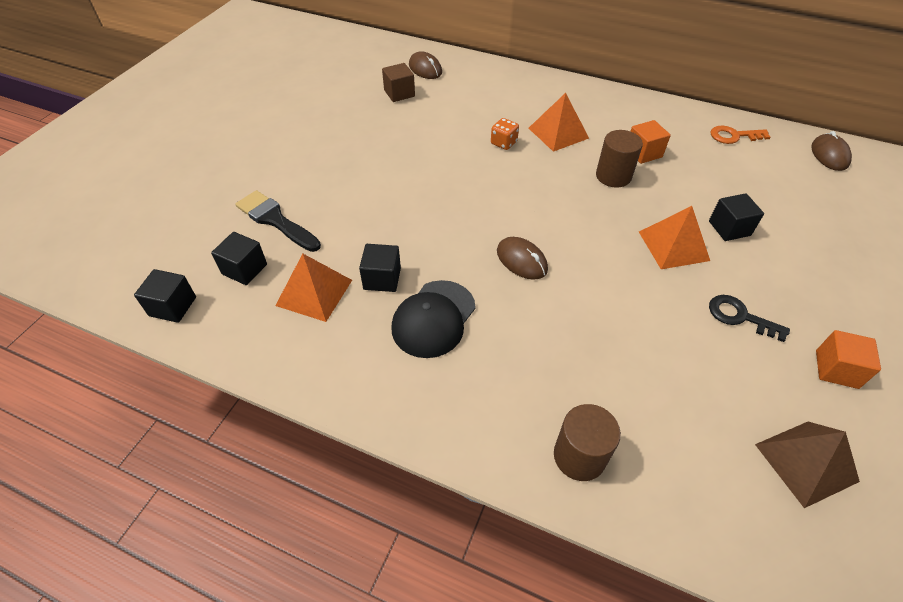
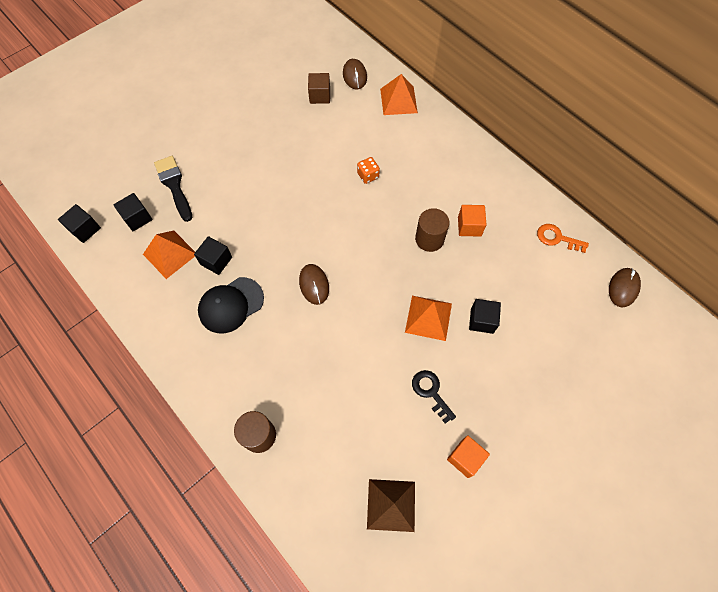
camera: 25 degrees right, 15 degrees up
(558, 133) = (416, 181): orange pyramid -> orange pyramid (398, 100)

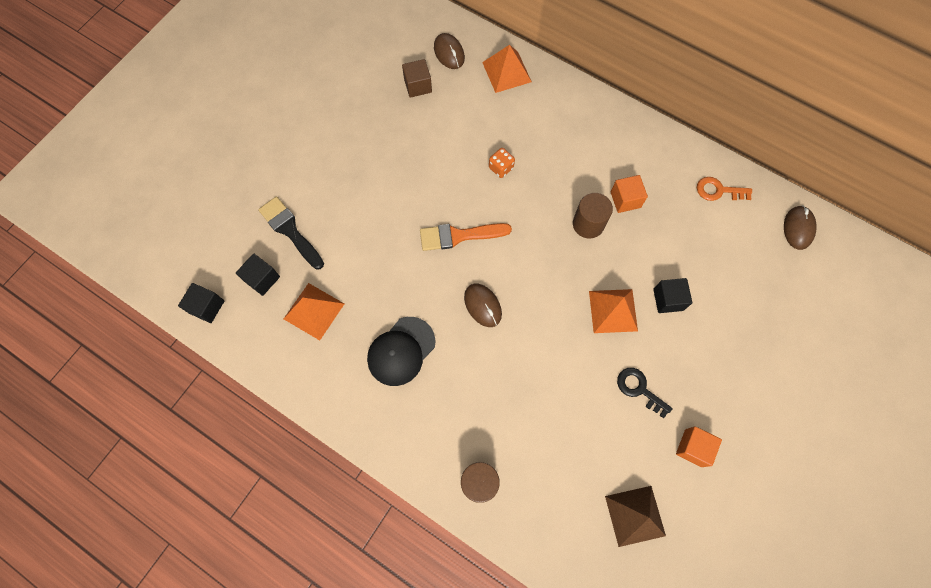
camera: 15 degrees left, 5 degrees up
(216, 261) = (368, 306): black cube -> none
(313, 222) = (459, 236): none -> orange brush

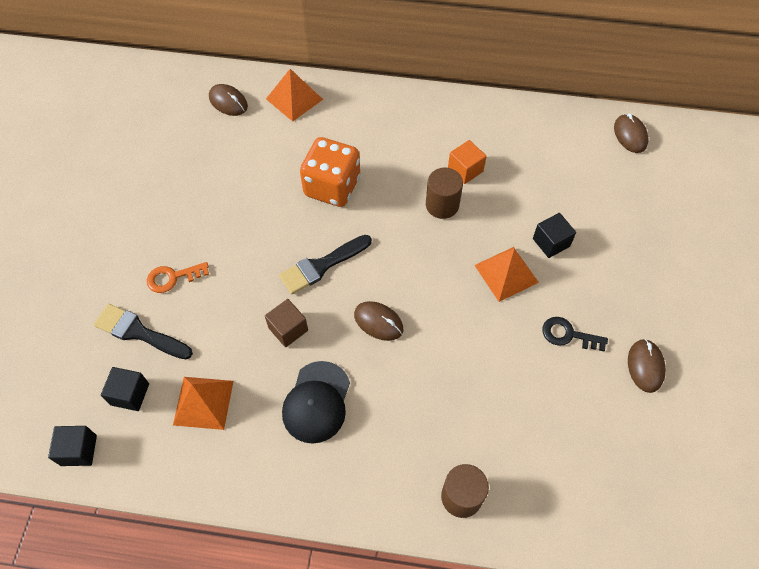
camera: 25 degrees left, 10 degrees down
(418, 86) = (211, 143): brown cube -> brown cube (288, 329)
(459, 236) = (321, 266): orange brush -> black brush
(501, 168) = (332, 187): orange dice -> orange dice, size x2.23
(635, 516) = (627, 455): brown pyramid -> none
(693, 448) = (645, 366): orange cube -> brown mouse
(718, 190) = (544, 130): orange key -> orange key (172, 277)

